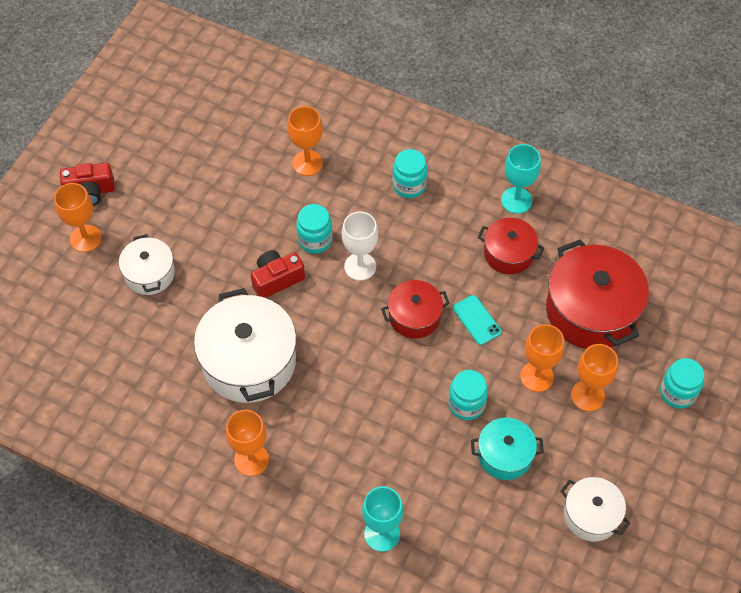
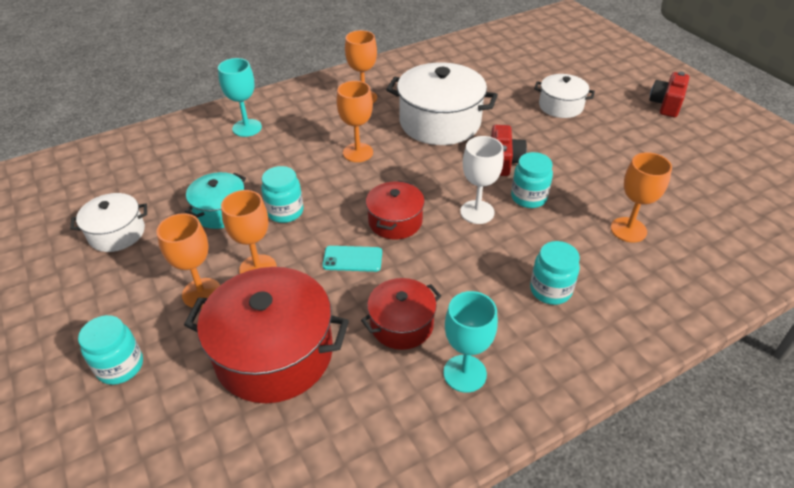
camera: 125 degrees right, 15 degrees down
(85, 238) = (617, 90): orange goblet -> orange goblet (358, 152)

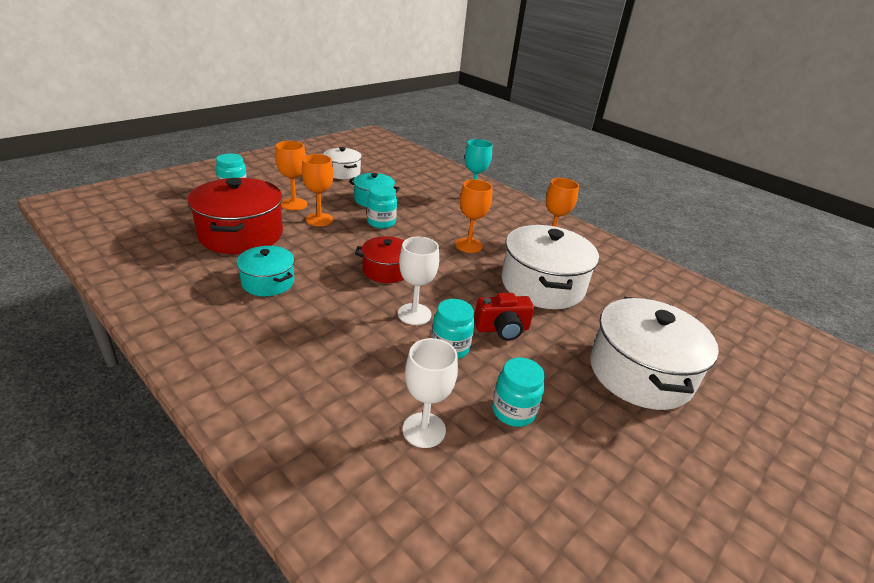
camera: 70 degrees right, 10 degrees down
(352, 259) = (336, 254): turquoise phone -> none
(401, 324) = (268, 282): red pot -> turquoise pot
(465, 373) = (216, 315): turquoise goblet -> none
(550, 290) = (315, 364): turquoise jar -> turquoise jar (513, 411)
(560, 106) = (640, 373): white pot -> white pot, size x1.79
(628, 230) = (424, 430): orange goblet -> white goblet
(666, 104) = (739, 492): red camera -> none

